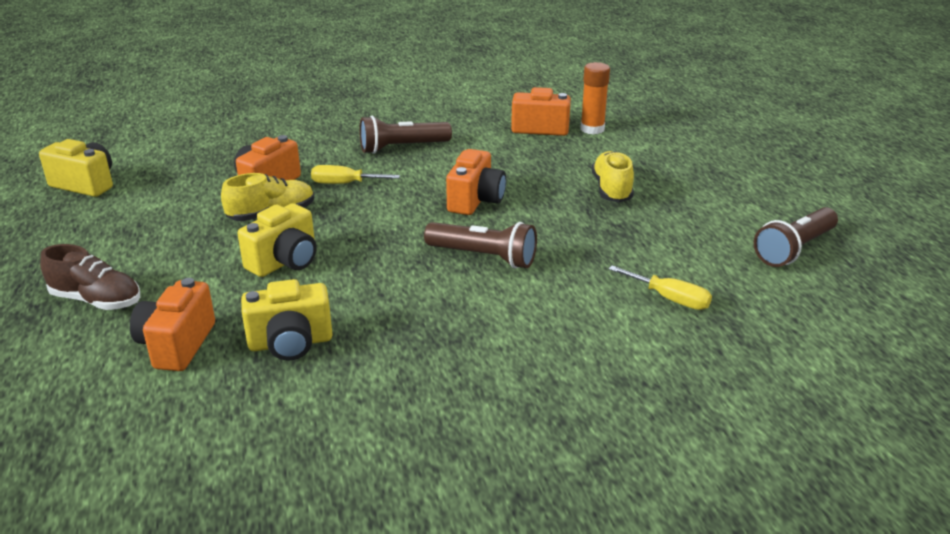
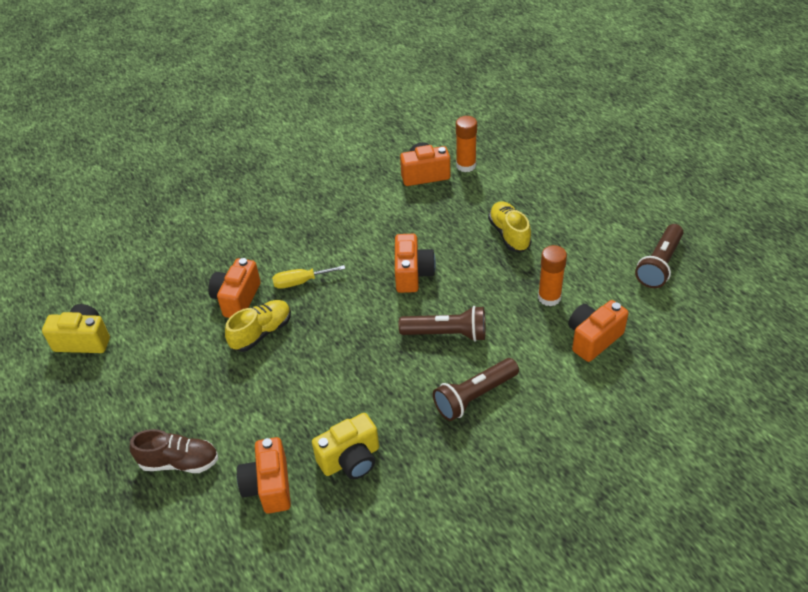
camera: 15 degrees left, 15 degrees up
(285, 261) = (301, 380): yellow camera -> none
(402, 147) = (325, 227): brown flashlight -> brown flashlight (474, 396)
(631, 251) = (549, 297): none -> orange glue stick
(670, 299) = (593, 339): yellow screwdriver -> orange camera

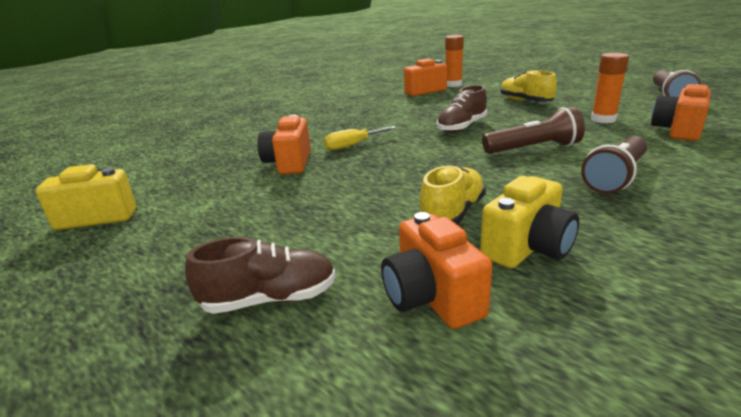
camera: 15 degrees left, 20 degrees down
(261, 333) = (330, 177): yellow shoe -> yellow shoe (452, 213)
(412, 274) = (462, 127): orange camera -> brown shoe

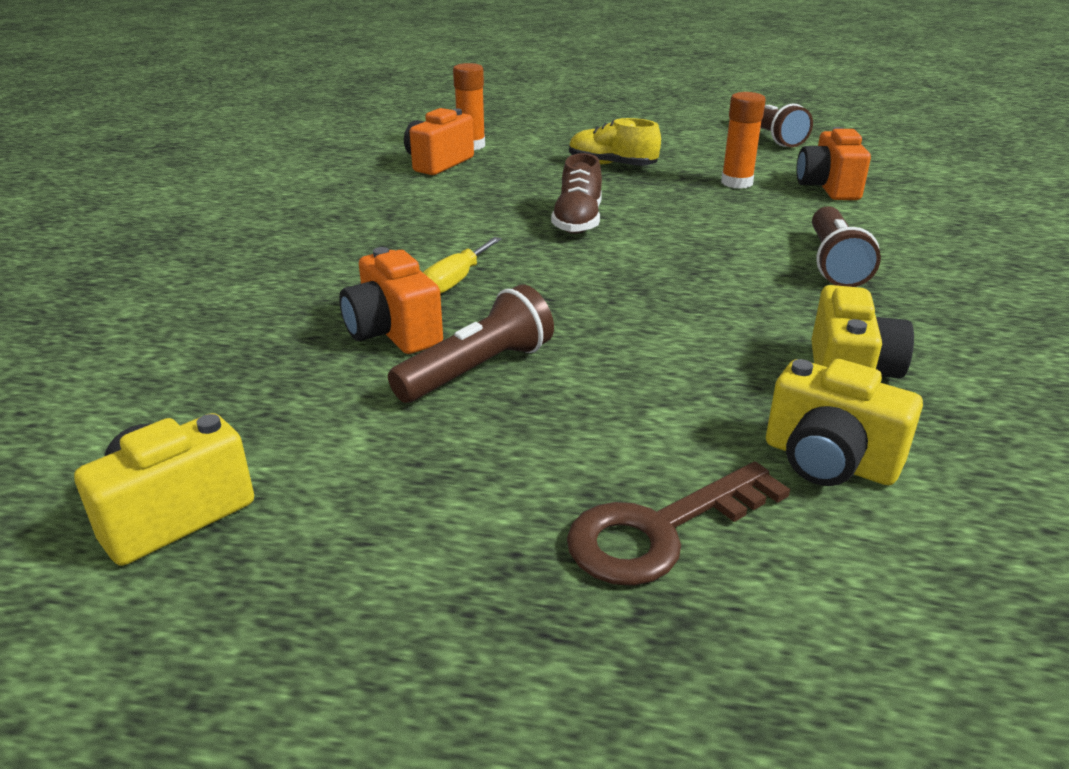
camera: 35 degrees left, 5 degrees up
(269, 299) = (661, 531): brown shoe -> brown key
(432, 298) = (829, 461): orange camera -> yellow camera
(452, 213) = (724, 353): yellow shoe -> none
(533, 148) = (707, 240): brown flashlight -> brown flashlight (477, 370)

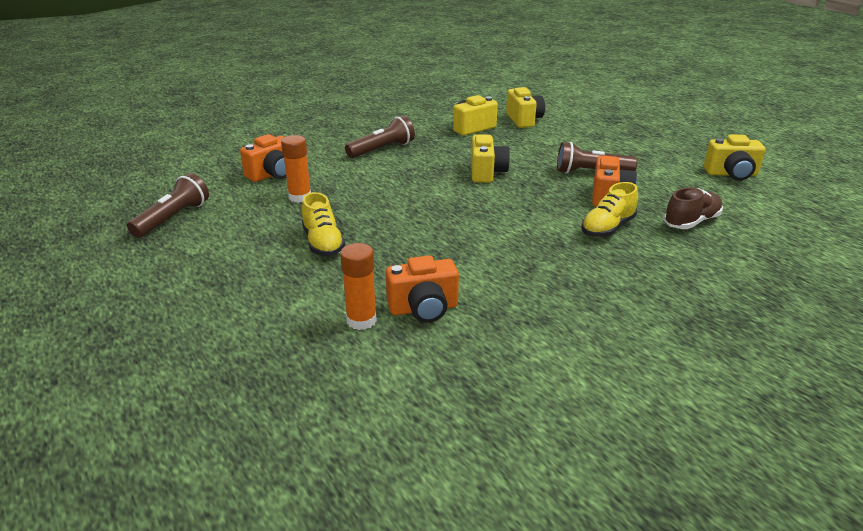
camera: 135 degrees left, 0 degrees up
(347, 284) = (607, 228): none -> yellow shoe
(455, 281) = (551, 208): yellow screwdriver -> none
(578, 221) = (434, 212): brown shoe -> brown shoe (691, 222)
(628, 293) = (487, 172): none -> yellow camera
(661, 531) = (591, 127): brown key -> none

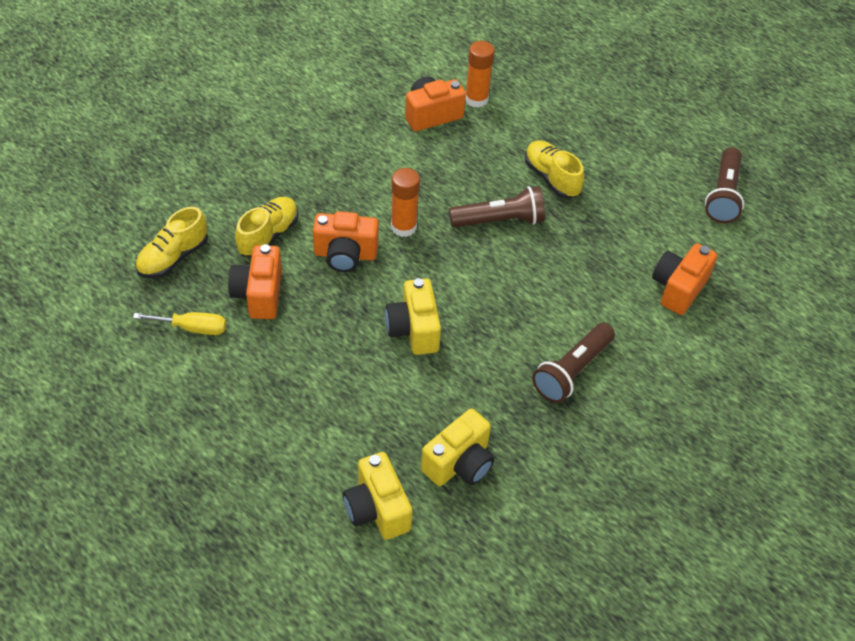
camera: 165 degrees right, 20 degrees up
(300, 197) = (618, 247): orange glue stick -> orange glue stick (403, 227)
(536, 211) = (345, 255): none -> orange camera
(591, 172) = (275, 349): brown flashlight -> brown flashlight (499, 221)
(658, 186) = (192, 328): none -> yellow screwdriver
(691, 222) = (173, 257): brown shoe -> yellow shoe
(731, 174) = (83, 371): yellow camera -> none

